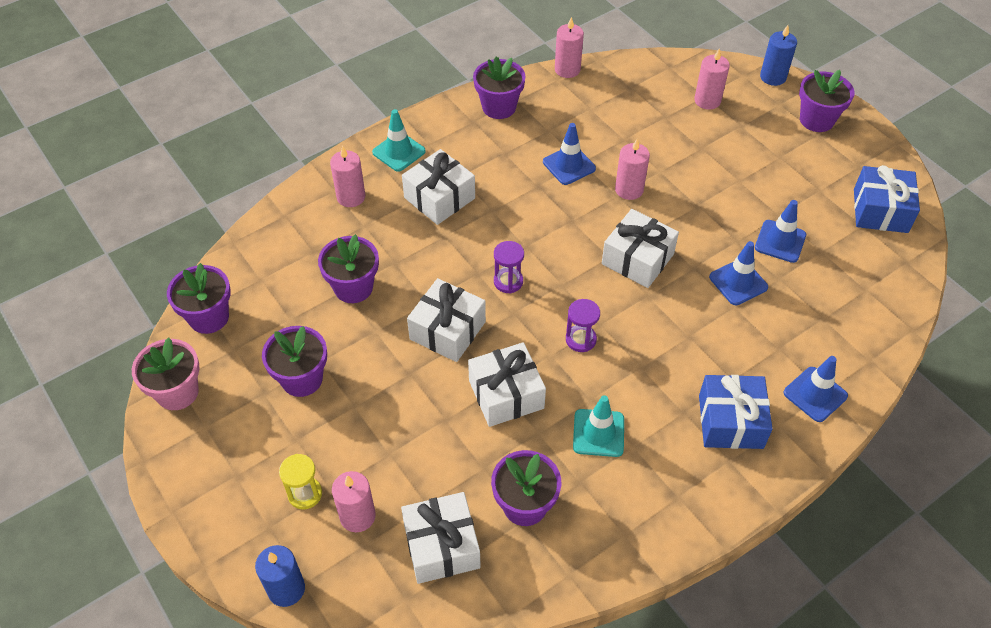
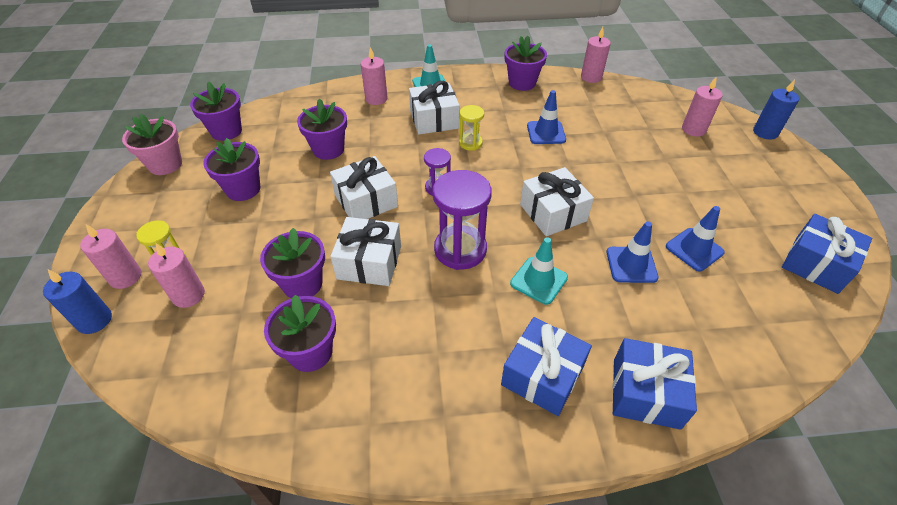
camera: 30 degrees right, 5 degrees down
(441, 546) = (222, 349): white gift -> none
(501, 212) = (470, 143): none -> yellow hourglass
(580, 339) = (460, 250): purple hourglass -> purple hourglass, size x1.84
(598, 433) = (417, 326): turquoise traffic cone -> turquoise traffic cone (538, 280)
(629, 189) = (582, 164): pink candle -> pink candle (125, 277)
(815, 394) = (646, 392): blue traffic cone -> blue gift
(816, 120) = (789, 174): purple flower pot -> purple flower pot (302, 284)

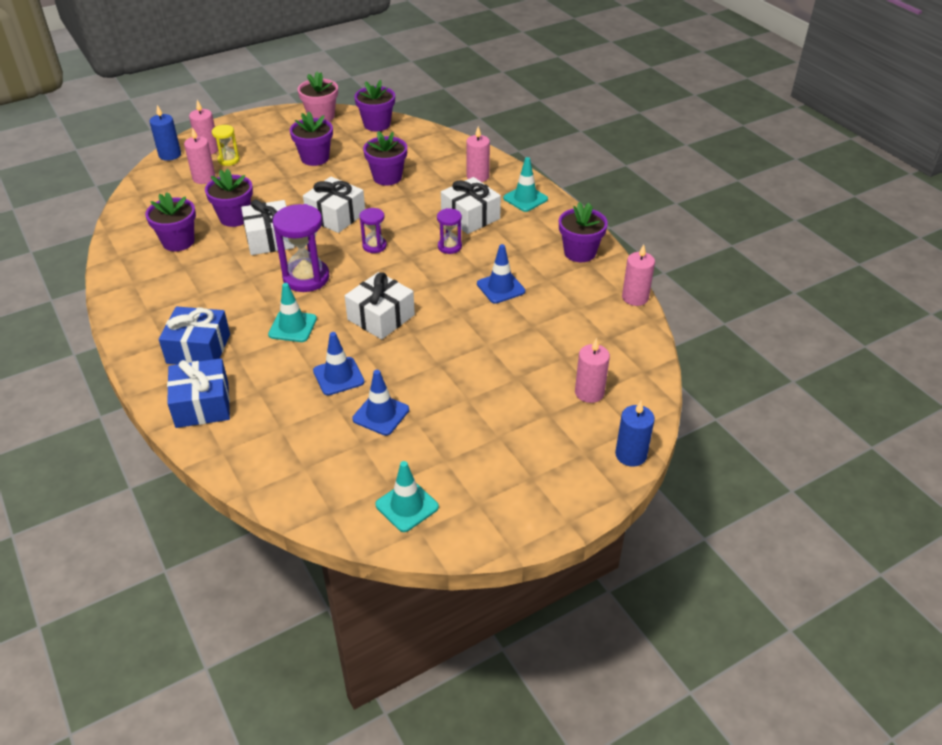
camera: 65 degrees right, 5 degrees down
(470, 143) = (449, 247): yellow hourglass -> purple hourglass
(816, 264) = (407, 506): blue gift -> turquoise traffic cone

